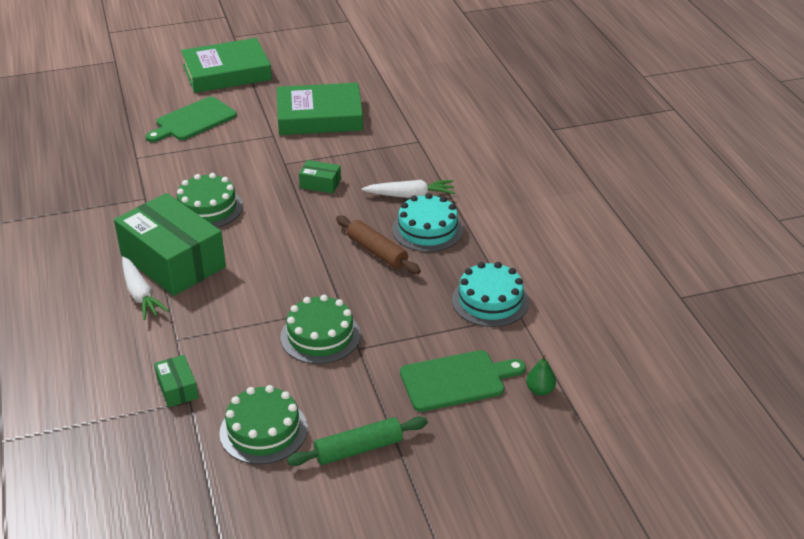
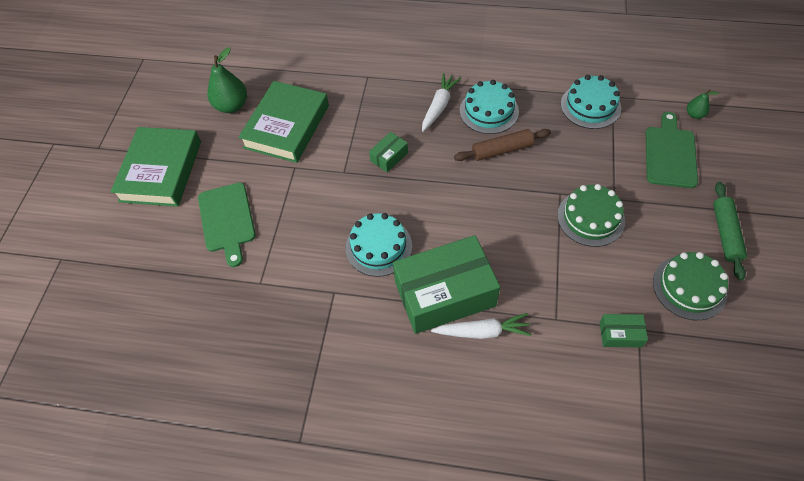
camera: 60 degrees left, 20 degrees up
(207, 208) = (378, 246): green cake -> turquoise cake
(324, 81) = (232, 106): none -> green pear

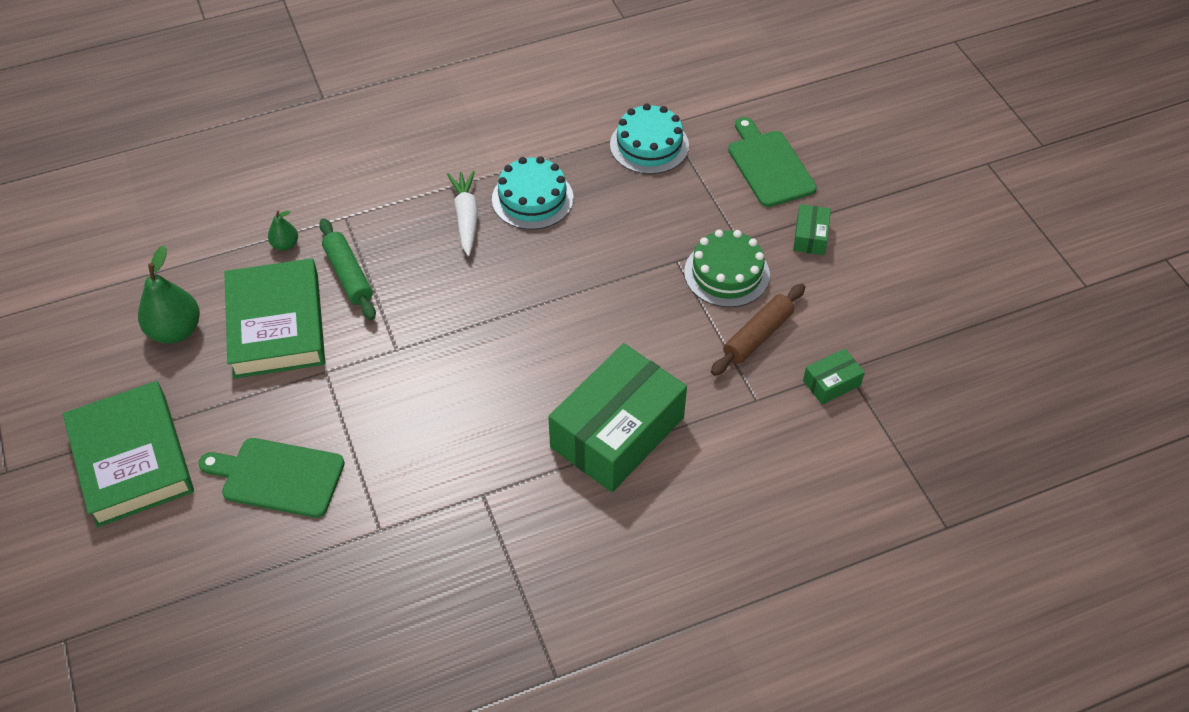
camera: 35 degrees left, 5 degrees down
(227, 220) = (278, 477): green cutting board -> green cutting board turned 150 degrees clockwise
(378, 246) = (502, 417): turquoise cake -> none
(389, 157) = (443, 305): green box -> green box (810, 236)
(482, 331) = (686, 452): white carrot -> none
(502, 150) = (578, 239): brown rolling pin -> brown rolling pin (758, 336)
(689, 287) = (871, 301): green cake -> none
(694, 114) = (769, 110): green pear -> green pear (285, 245)
(725, 234) = (874, 228): green rolling pin -> green rolling pin (349, 275)

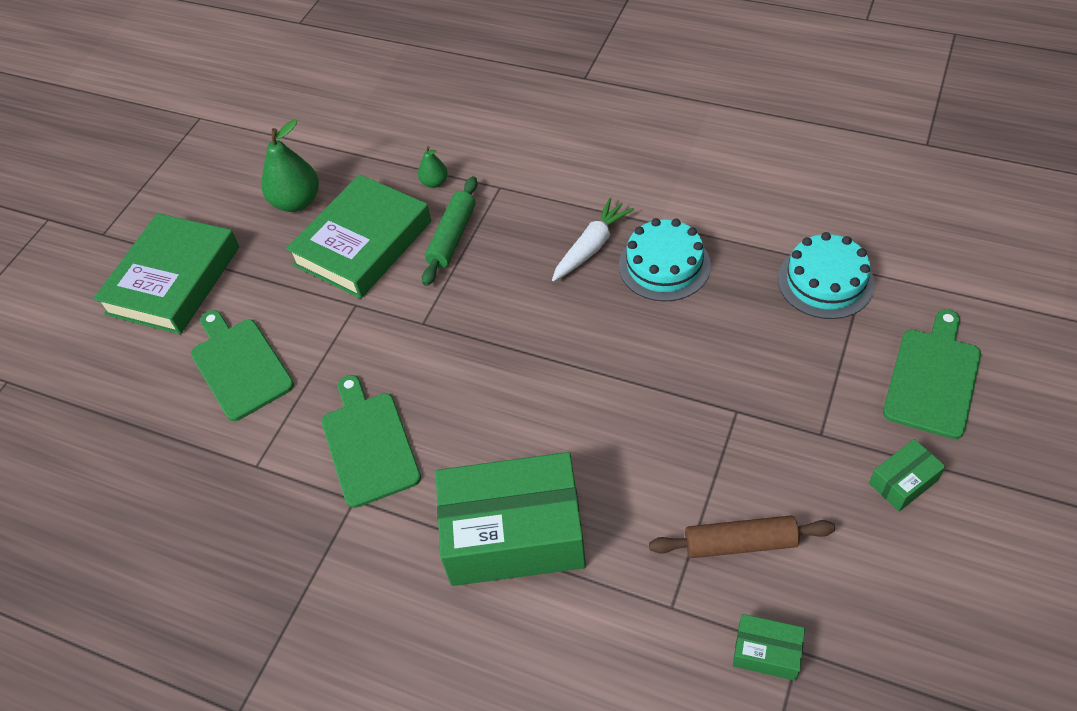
camera: 50 degrees right, 0 degrees up
(451, 454) = (369, 444): none -> green cutting board
(726, 273) = (773, 458): green cake -> none

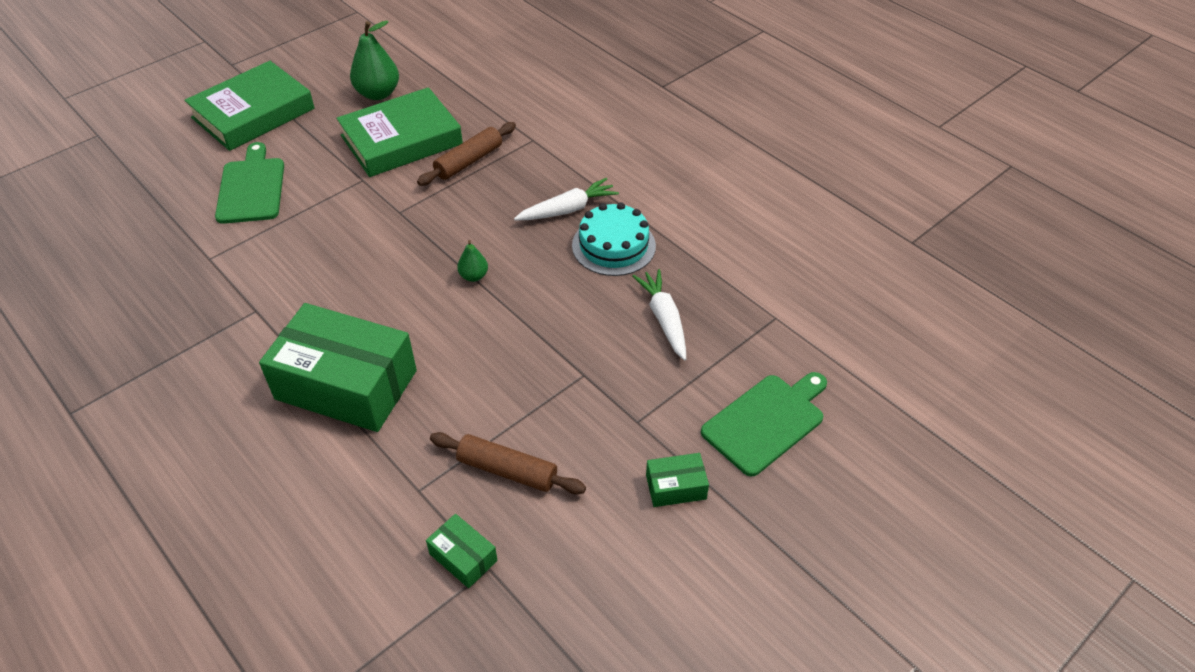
camera: 20 degrees right, 5 degrees down
(369, 444) = (295, 278): green cutting board -> none
(434, 182) = (487, 118): green pear -> green pear (473, 276)
(452, 237) = (469, 161): green rolling pin -> brown rolling pin
(767, 319) = (664, 319): none -> white carrot
(825, 281) = (735, 311): turquoise cake -> none

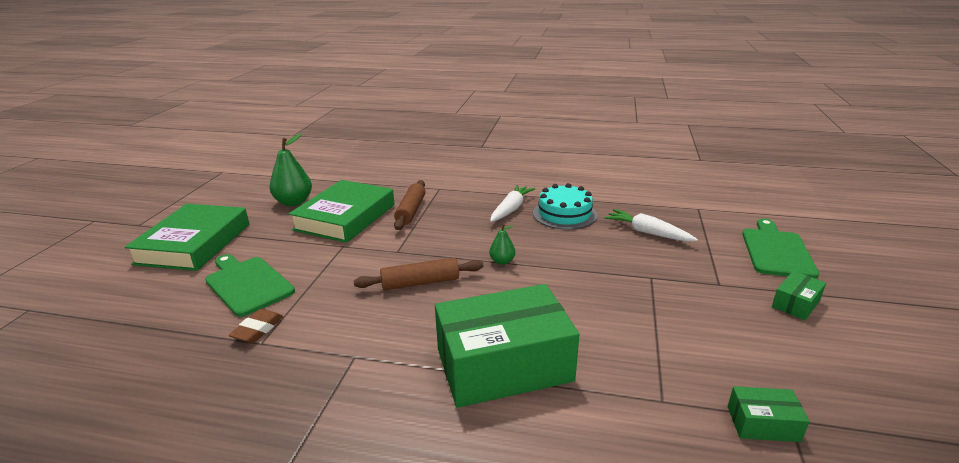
camera: 35 degrees left, 20 degrees down
(218, 243) = (258, 329): none -> brown eraser
(507, 470) = (696, 352): brown rolling pin -> brown rolling pin (420, 283)

